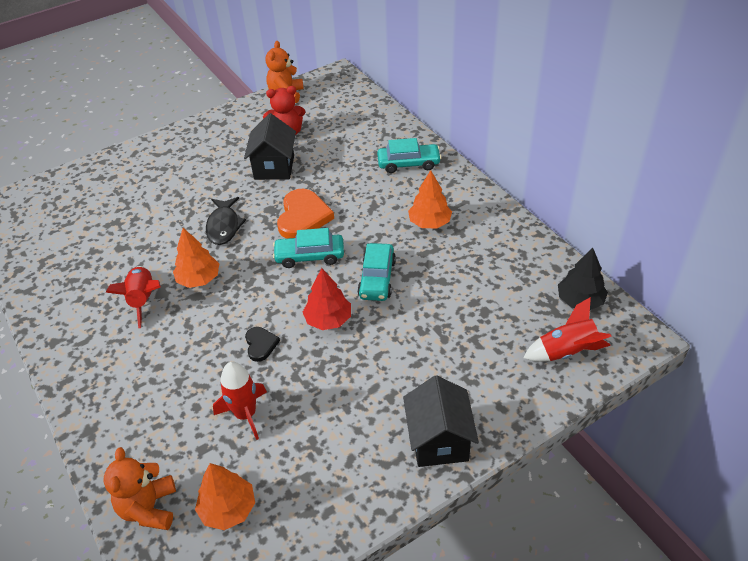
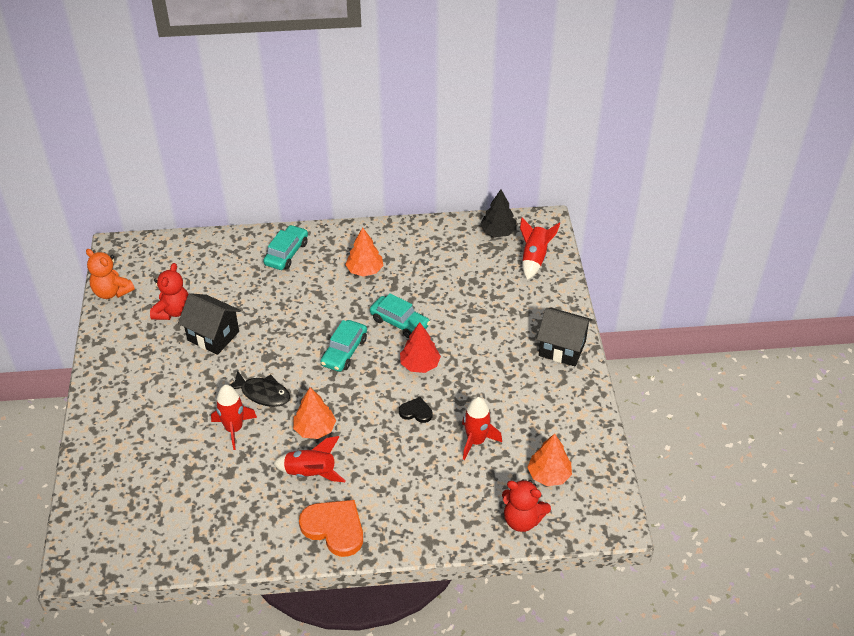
camera: 65 degrees left, 0 degrees up
(149, 508) = (522, 519): orange teddy bear -> red teddy bear
(173, 227) = (234, 429): none -> red rocket
(303, 217) = (295, 339): orange heart -> orange heart (334, 528)

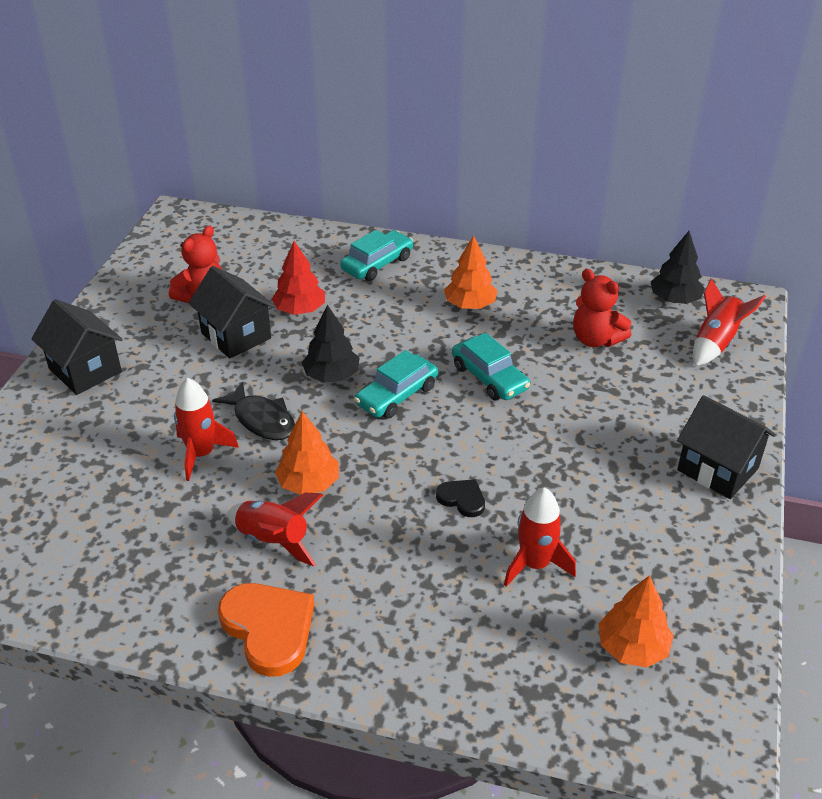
camera: 20 degrees right, 5 degrees down
(112, 292) = (143, 259): orange teddy bear -> none
(119, 391) = (85, 370): none -> black house
(294, 348) = (332, 375): none -> black tree
(419, 364) = (494, 438): red tree -> red tree (299, 310)
(522, 519) = (563, 705): red teddy bear -> red teddy bear (596, 339)

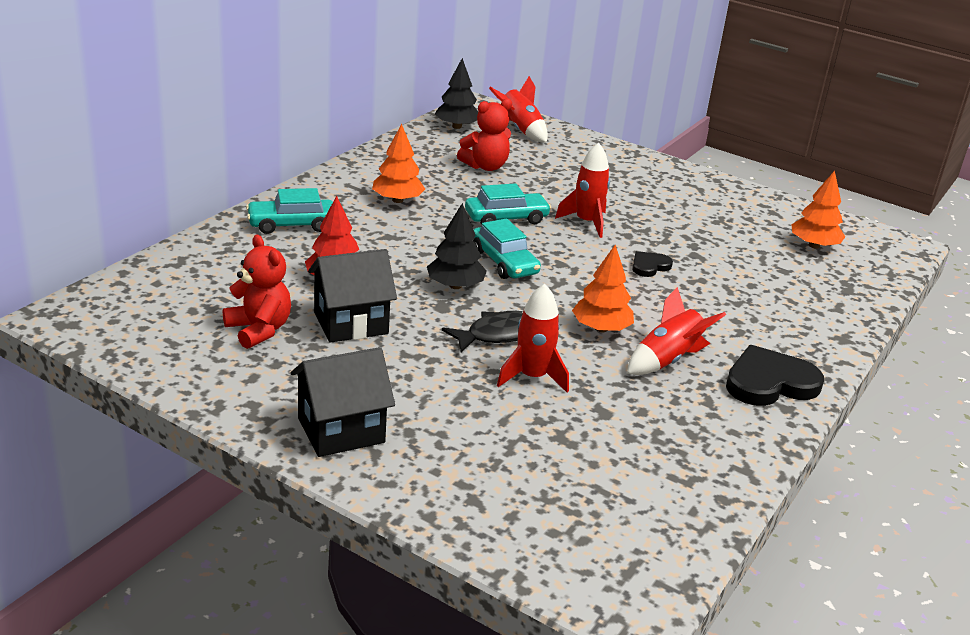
camera: 75 degrees left, 10 degrees down
(269, 629) = (769, 382): orange heart -> black heart
(377, 264) = (291, 224): turquoise car -> turquoise car turned 75 degrees counterclockwise
(535, 564) = (729, 257): red rocket -> red rocket (586, 222)
(718, 469) = (657, 171): black house -> none

